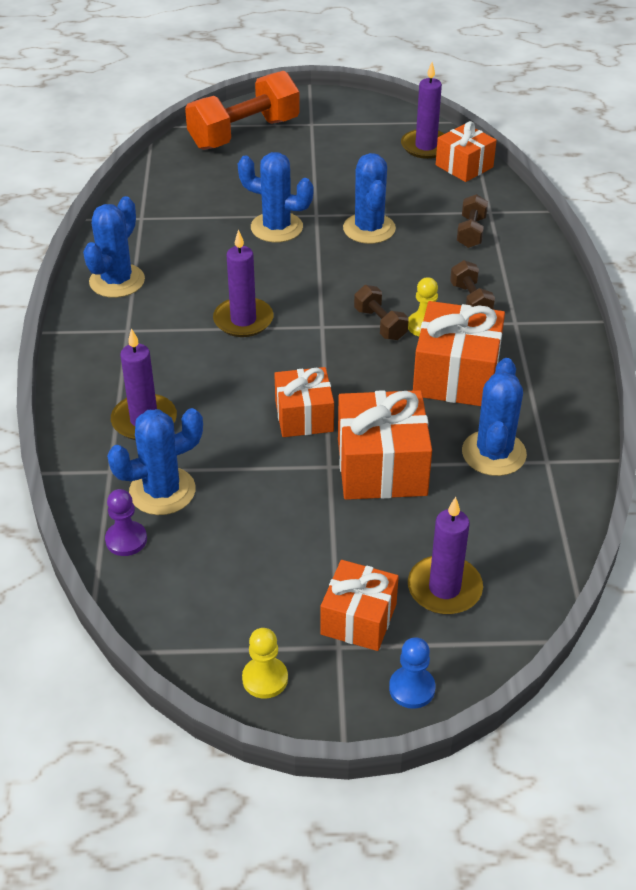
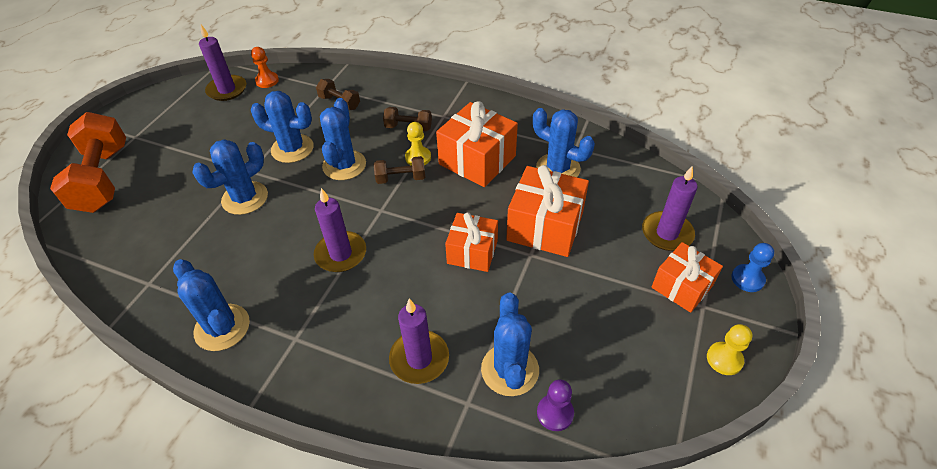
camera: 65 degrees left, 5 degrees up
(370, 275) = (344, 165): none -> blue cactus
(464, 166) = (267, 81): orange gift -> orange pawn

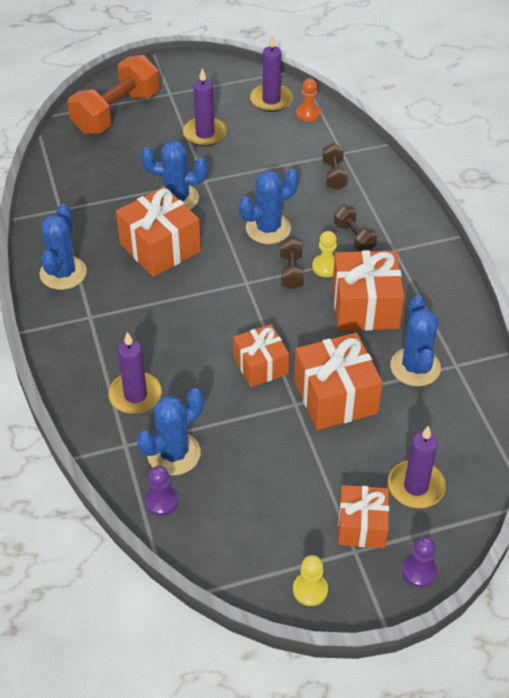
camera: 50 degrees right, 0 degrees up
(281, 240) = (160, 247): none -> orange gift
(292, 149) = (252, 186): blue cactus -> none
(341, 254) = (181, 289): purple candle -> purple candle (205, 134)
(401, 178) = (291, 272): brown dumbbell -> brown dumbbell turned 45 degrees clockwise
(747, 279) = (419, 571): blue pawn -> purple pawn

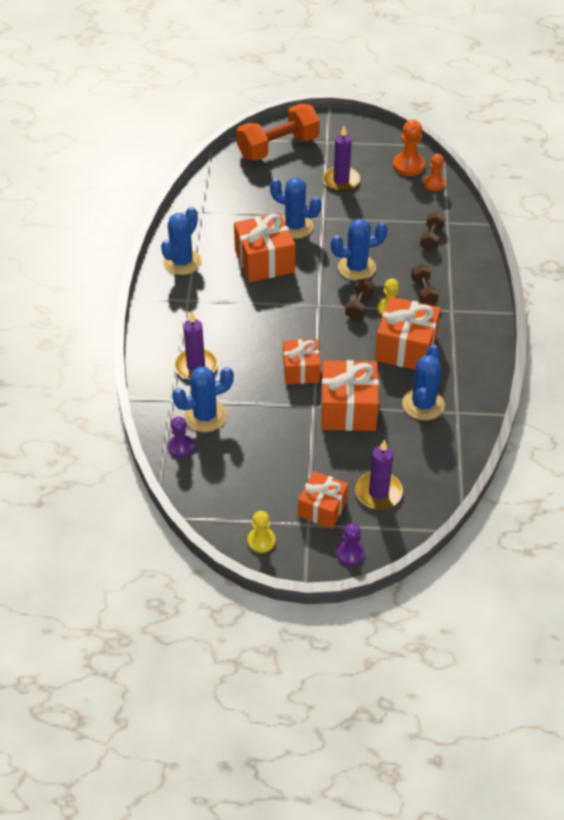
camera: 20 degrees right, 0 degrees up
(271, 100) = (408, 166): purple candle -> orange pawn

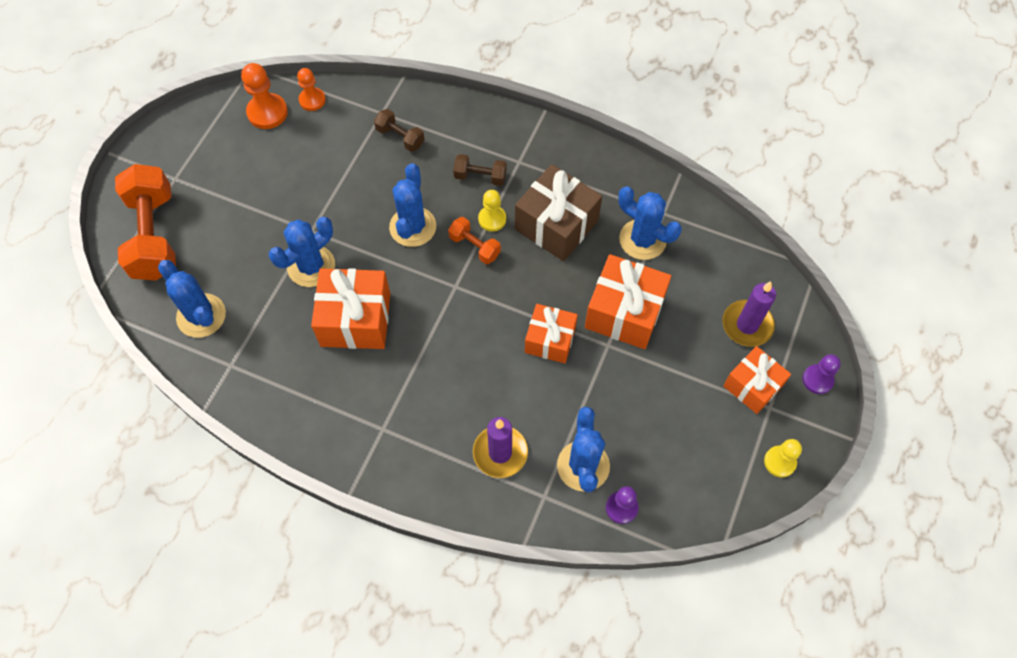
camera: 70 degrees left, 15 degrees up
(182, 262) = (312, 415): blue cactus -> blue cactus (201, 316)
(341, 181) = (255, 189): purple candle -> none
(359, 306) = (474, 246): brown dumbbell -> orange dumbbell
(406, 348) = (556, 225): orange gift -> brown gift

